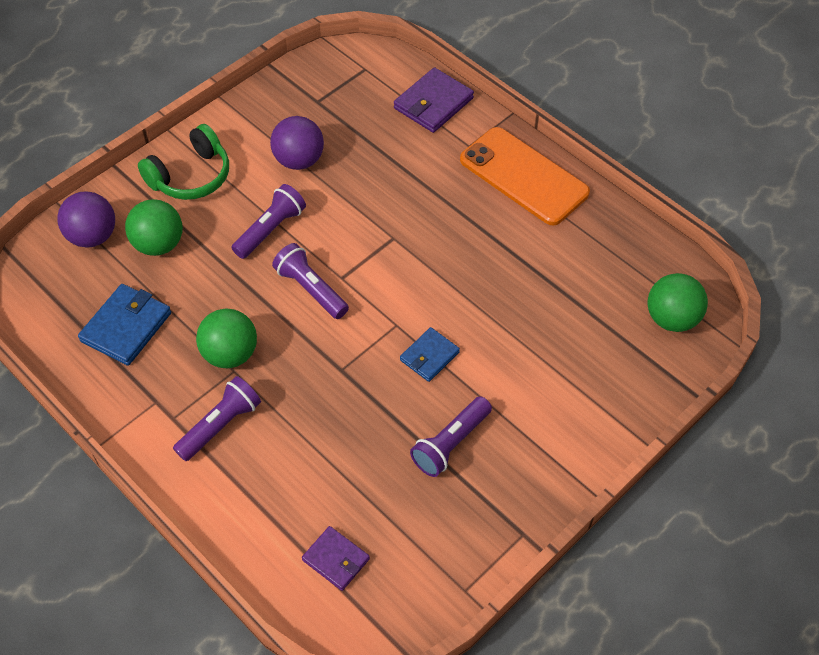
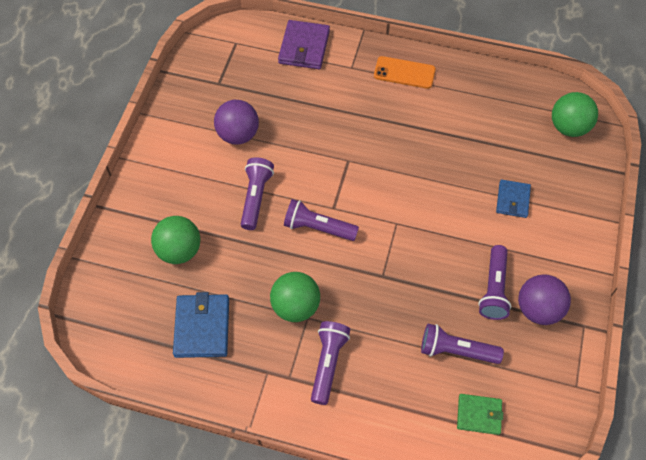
camera: 30 degrees left, 5 degrees up
(92, 236) = (122, 270): purple ball -> purple ball (538, 309)
(191, 176) = (165, 185): green headphones -> none
(336, 559) = (479, 415): purple wallet -> green wallet
(361, 483) = (456, 350): none -> purple flashlight
(429, 356) = (435, 234): blue wallet -> blue wallet (512, 200)
(523, 176) = (404, 73): orange phone -> orange phone, size x0.58

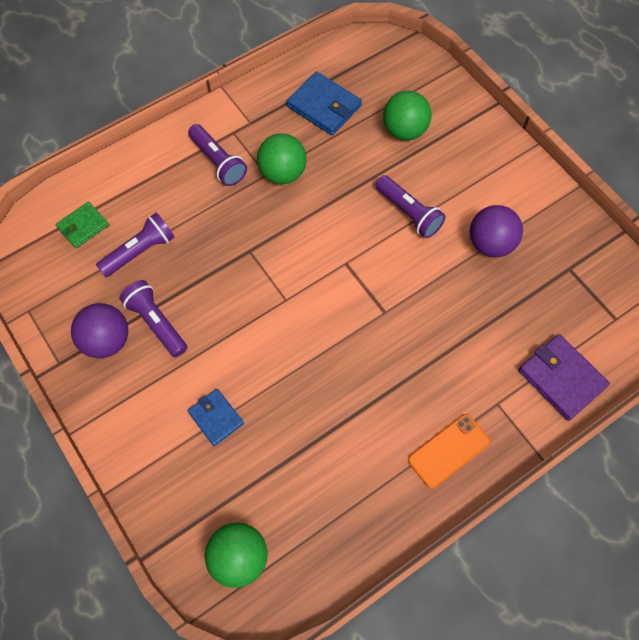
camera: 130 degrees right, 5 degrees up
(318, 228) = (337, 237): purple flashlight -> none

